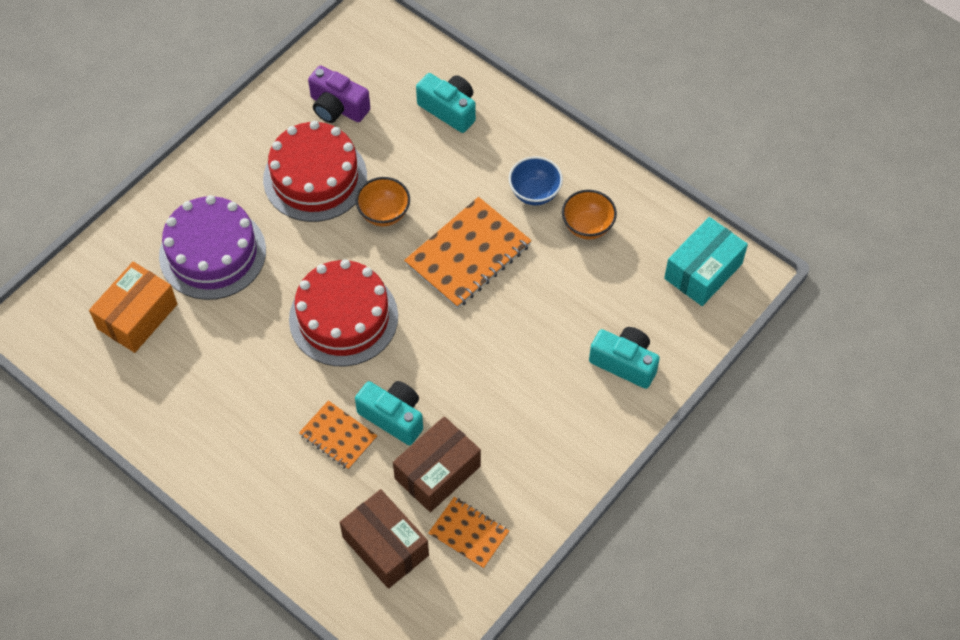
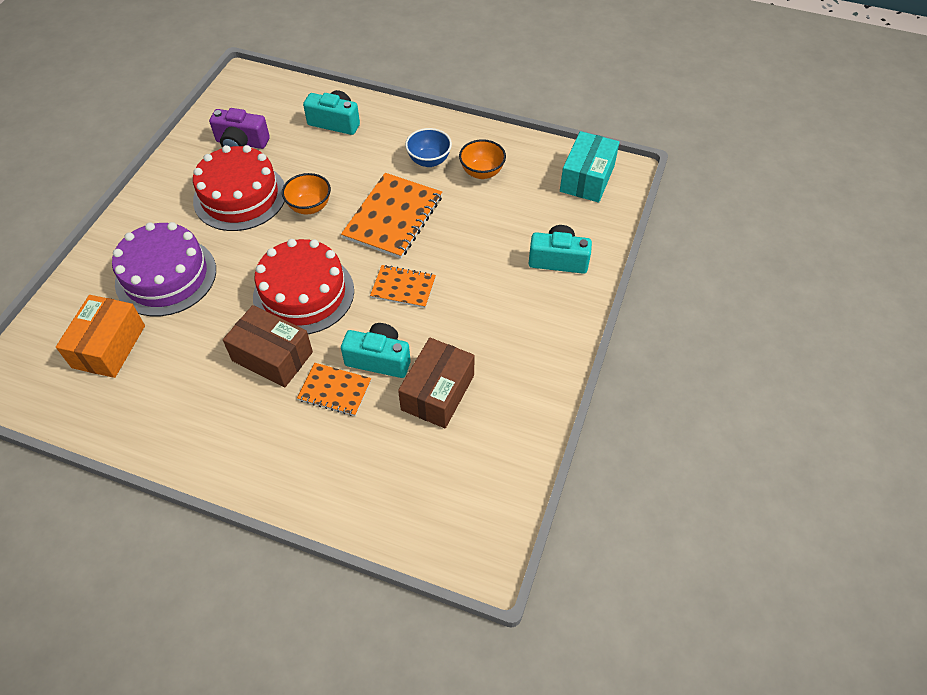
camera: 20 degrees left, 5 degrees down
(385, 546) = (416, 472): brown box -> brown box (272, 356)
(468, 533) = (487, 435): orange notebook -> orange notebook (403, 287)

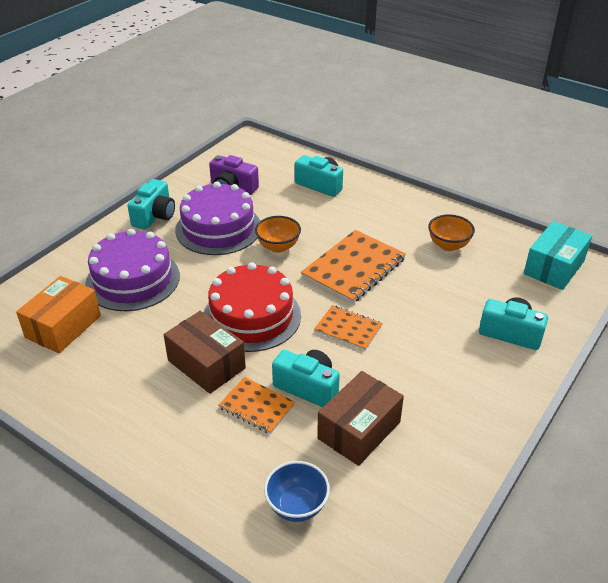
camera: 15 degrees right, 15 degrees down
(165, 194) = (154, 216): none -> turquoise camera
(240, 196) = (218, 228): red cake -> purple cake
(429, 160) = (399, 228): blue bowl -> blue bowl (297, 506)

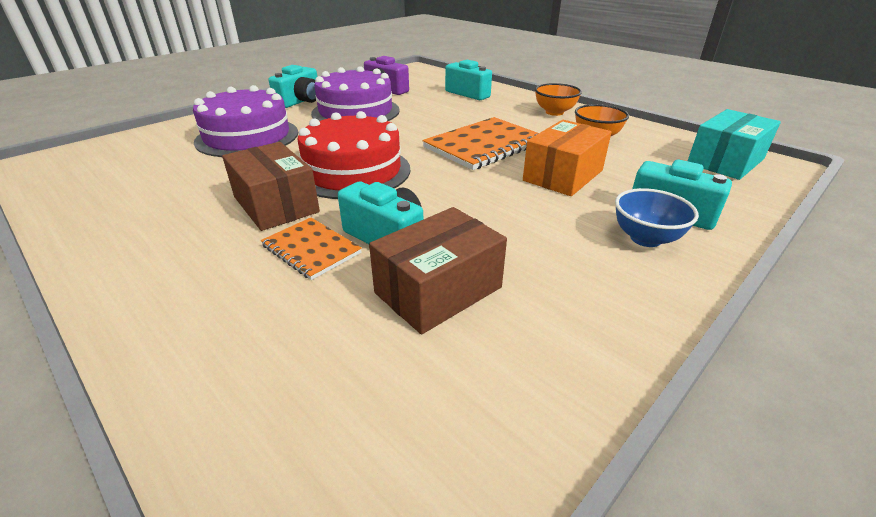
camera: 10 degrees right, 5 degrees down
(63, 327) = (148, 162): orange box -> orange box (563, 175)
(278, 247) = (409, 126): orange bowl -> orange bowl (554, 112)
(297, 506) = (300, 379): blue bowl -> blue bowl (645, 238)
(348, 329) = (460, 190): orange notebook -> none

